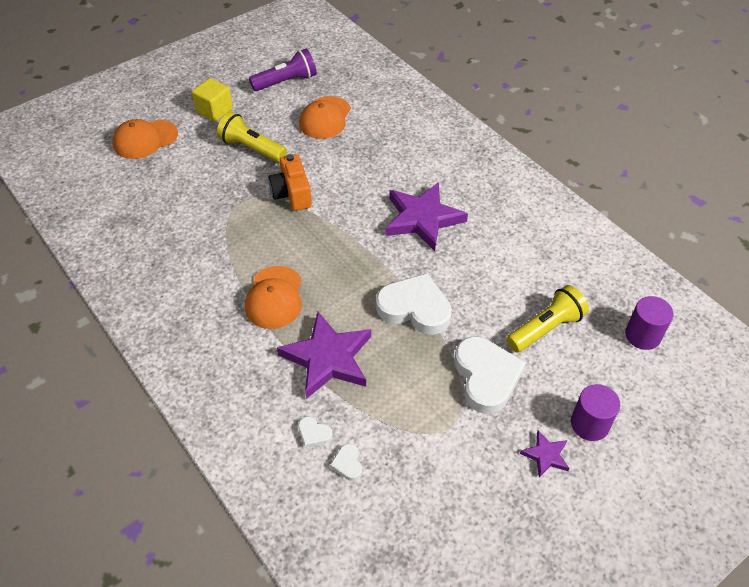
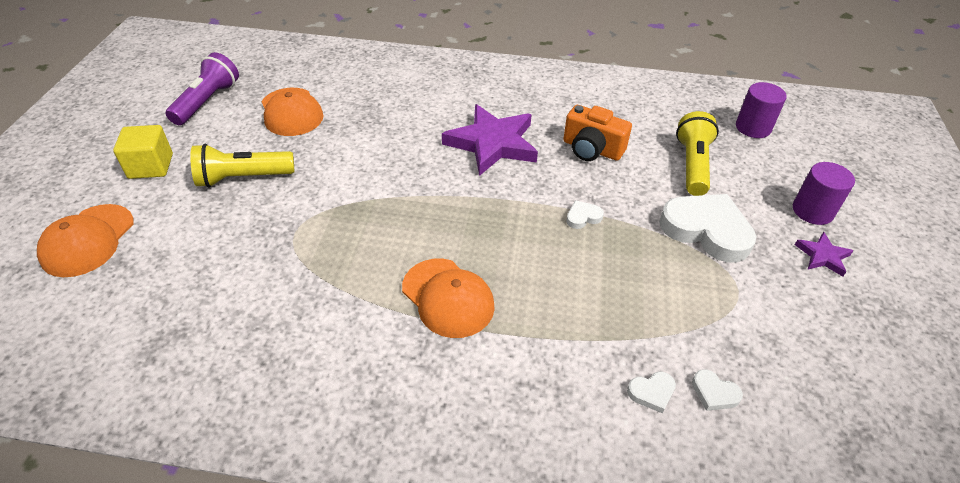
camera: 45 degrees left, 5 degrees down
(292, 193) = (341, 193): orange camera -> orange camera (592, 149)
(328, 358) = (570, 314): purple star -> none
(415, 308) = (583, 217): white heart -> white heart, size x0.43

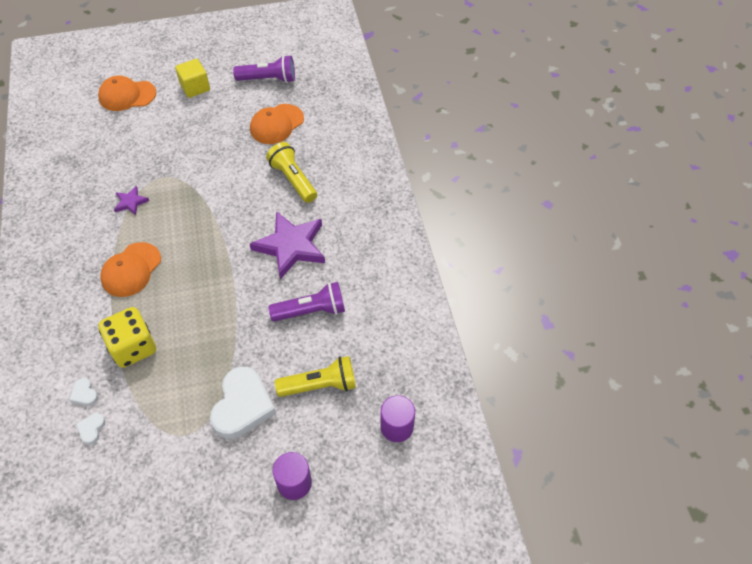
camera: 70 degrees right, 10 degrees up
(243, 178) = (200, 132): yellow flashlight -> yellow flashlight (293, 180)
(583, 217) = (229, 323): white heart -> none
(587, 319) = (133, 347): none -> yellow dice
(592, 149) = (311, 311): orange camera -> purple flashlight
(823, 256) = (240, 492): purple star -> purple star (131, 202)

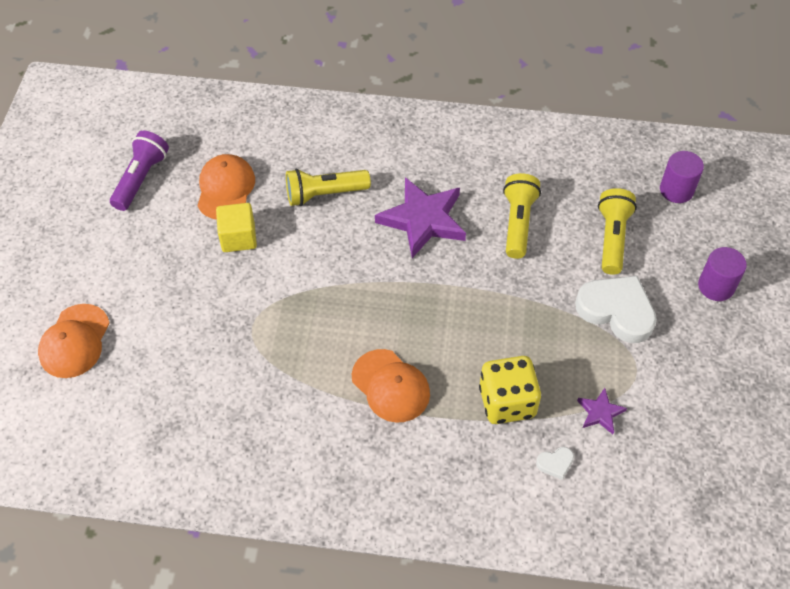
camera: 70 degrees left, 0 degrees up
(91, 429) = (604, 462): white heart -> none
(131, 202) = (279, 369): purple star -> purple star (600, 413)
(195, 87) = (107, 259): yellow cube -> yellow cube (238, 237)
(276, 124) = (225, 189): orange cap -> orange cap turned 150 degrees counterclockwise
(311, 311) = (518, 223): purple flashlight -> yellow flashlight

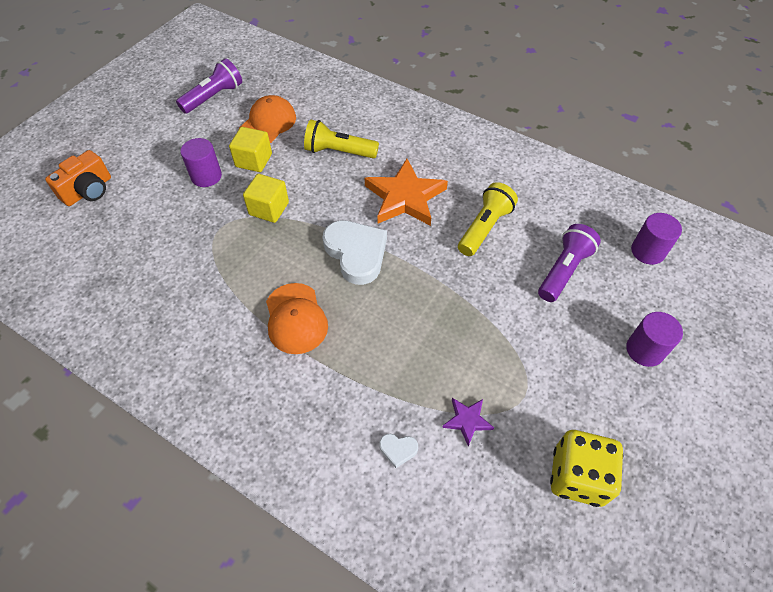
camera: 25 degrees right, 0 degrees up
(74, 341) = (88, 190): orange cap -> orange camera
(198, 275) = (206, 176): none -> purple cylinder
(290, 285) = (269, 209): none -> yellow cube
(423, 220) = (405, 197): purple star -> orange star
(507, 402) = (386, 374): yellow dice -> yellow dice (577, 476)
(612, 238) = (563, 270): yellow flashlight -> purple flashlight
(616, 311) = (534, 334): white heart -> white heart (356, 253)

